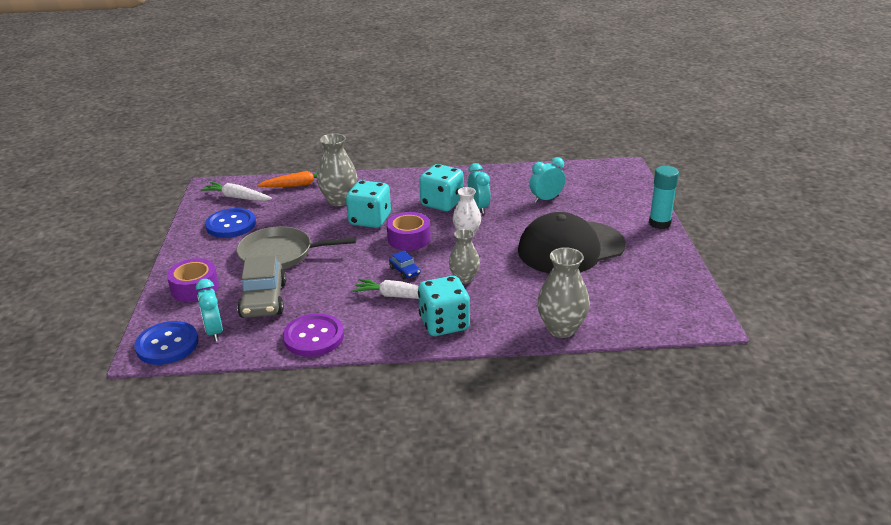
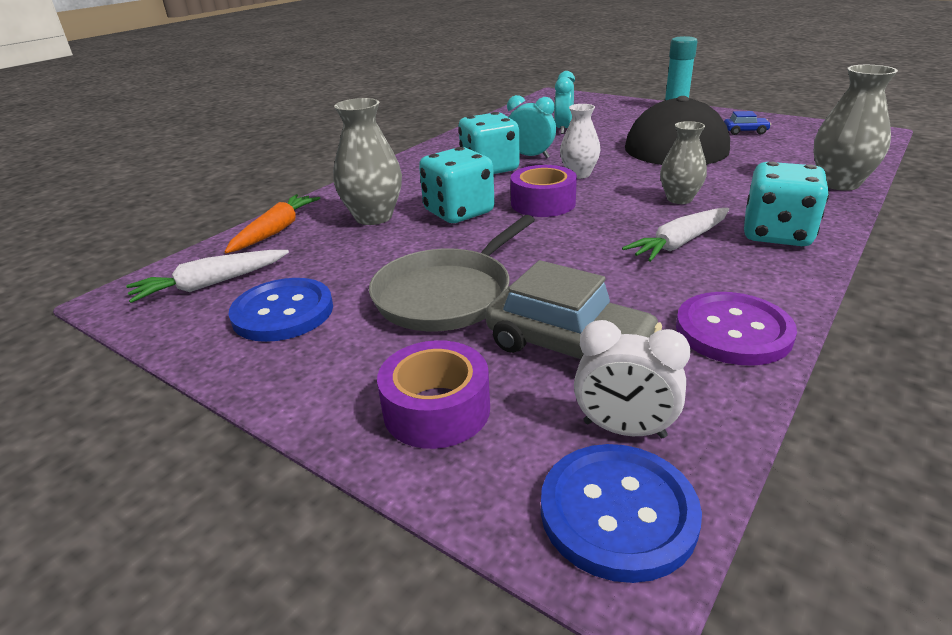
camera: 50 degrees left, 0 degrees up
(214, 332) = (624, 430): turquoise clock -> white clock
(405, 271) = (619, 224): blue car -> blue car (745, 131)

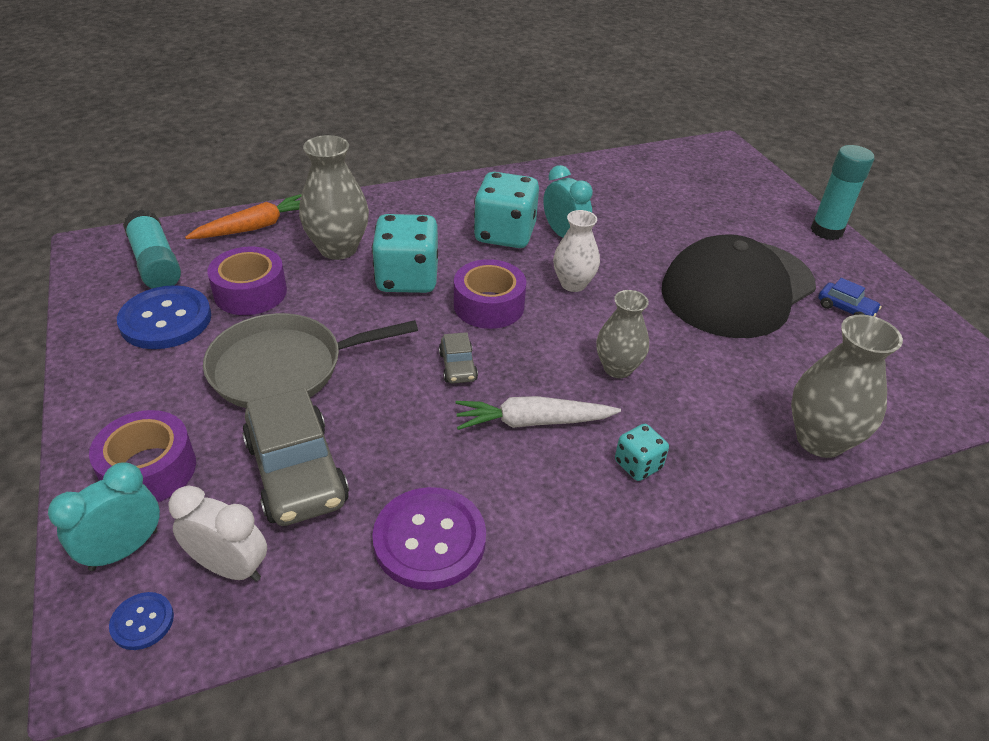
camera: 30 degrees right, 10 degrees up
(211, 284) = (155, 264): white carrot -> turquoise glue stick
(338, 266) = (250, 292): none -> purple tape
(563, 129) = (651, 209): turquoise clock -> turquoise clock (124, 550)
(579, 239) = (457, 366): none -> grey car
(618, 512) = (142, 622): blue button -> blue button, size x0.48
(624, 430) = (230, 567): white clock -> white clock turned 150 degrees clockwise
(776, 234) = (638, 465): turquoise dice -> turquoise dice, size x0.51

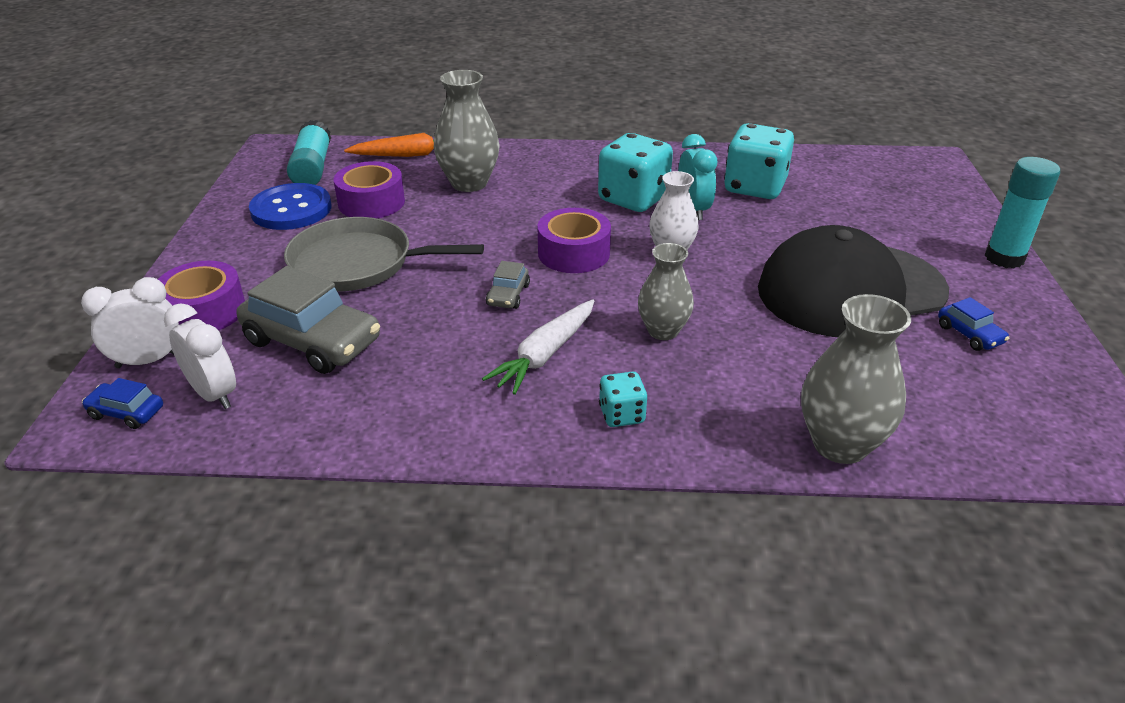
camera: 25 degrees right, 5 degrees down
(124, 550) = (148, 360): turquoise clock -> white clock
(142, 622) = (126, 412): blue button -> blue car
(296, 472) = (312, 341): grey car -> grey car turned 60 degrees counterclockwise
(407, 279) = (513, 217): turquoise dice -> turquoise dice (754, 187)
(429, 540) = (384, 420): purple button -> none
(533, 422) = (545, 355): white carrot -> white carrot turned 75 degrees counterclockwise

